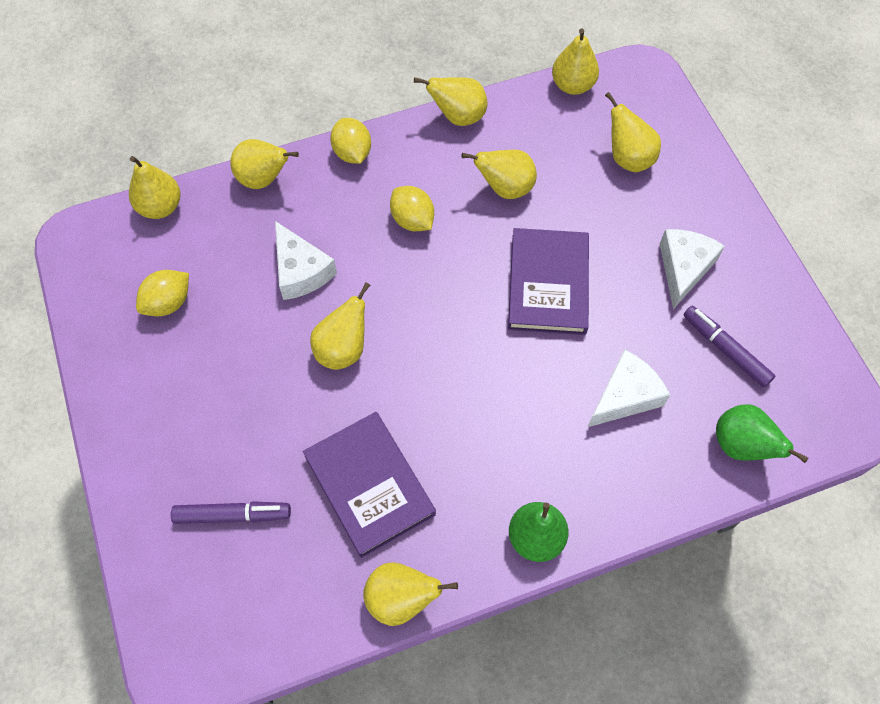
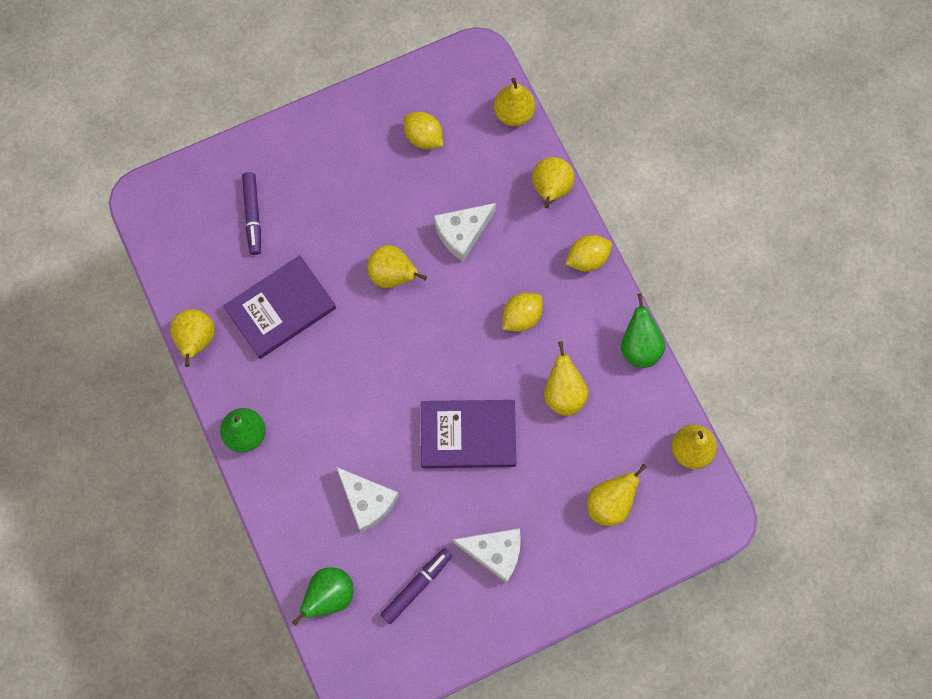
camera: 85 degrees right, 10 degrees up
(458, 117) = (639, 346): yellow pear -> green pear

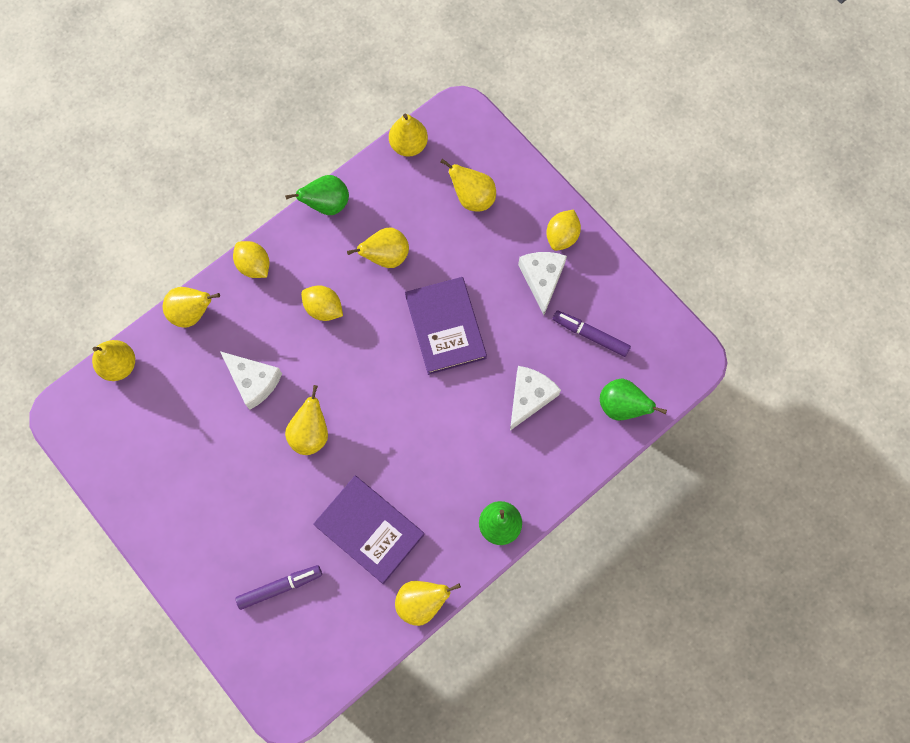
camera: 105 degrees left, 0 degrees up
(423, 137) = (161, 443): yellow lemon -> yellow lemon (562, 236)

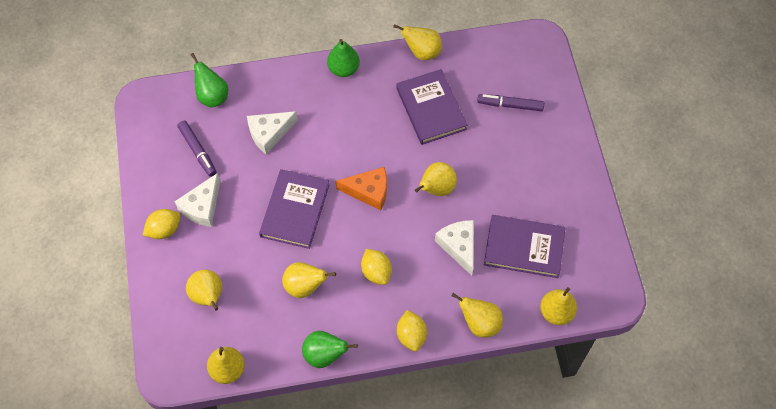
camera: 150 degrees left, 10 degrees down
(183, 417) = (524, 248): none -> purple book
(381, 390) = (369, 191): none -> orange cheese

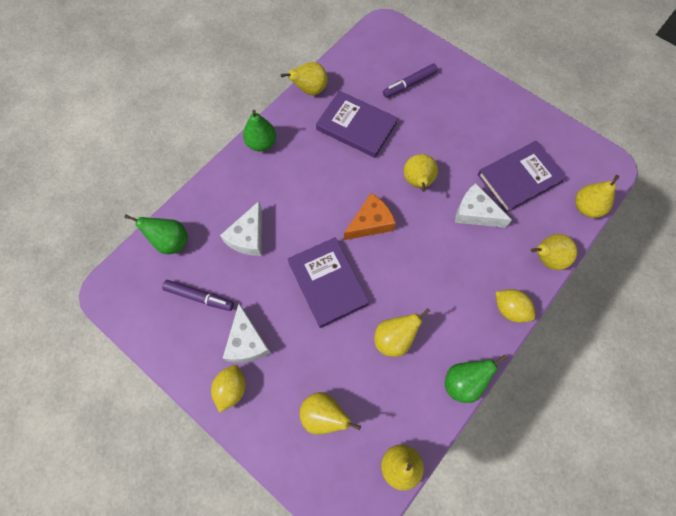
camera: 40 degrees left, 5 degrees up
(376, 272) = (436, 281): yellow lemon -> none

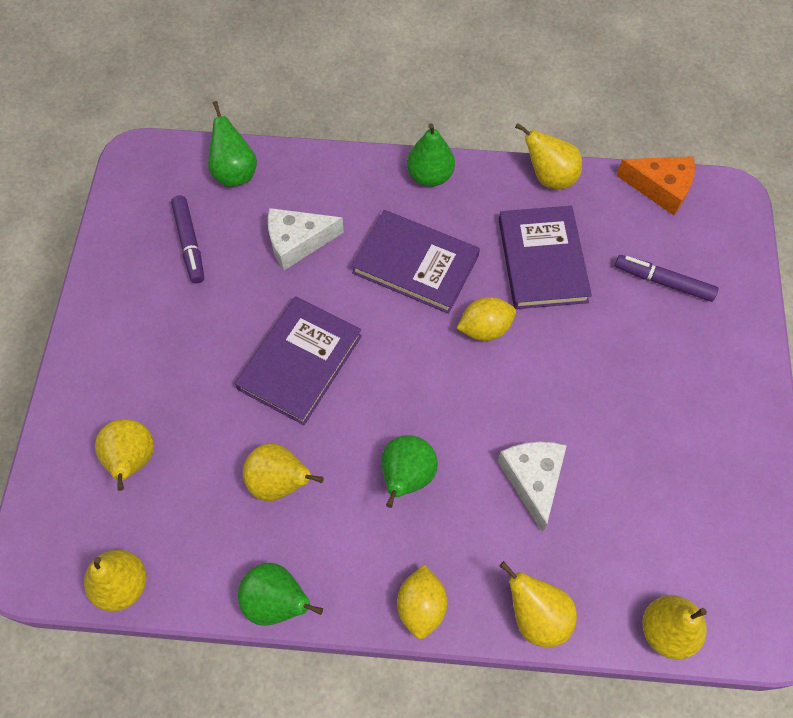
camera: 55 degrees right, 5 degrees down
(231, 389) = (104, 344): yellow lemon -> yellow lemon (485, 329)
(247, 342) = (168, 324): white cheese -> none
(370, 222) = (417, 360): orange cheese -> orange cheese (661, 188)
(418, 182) = (520, 381): yellow pear -> none
(434, 271) = (406, 477): none -> green pear
(519, 178) = (636, 508): purple book -> purple book (415, 264)

